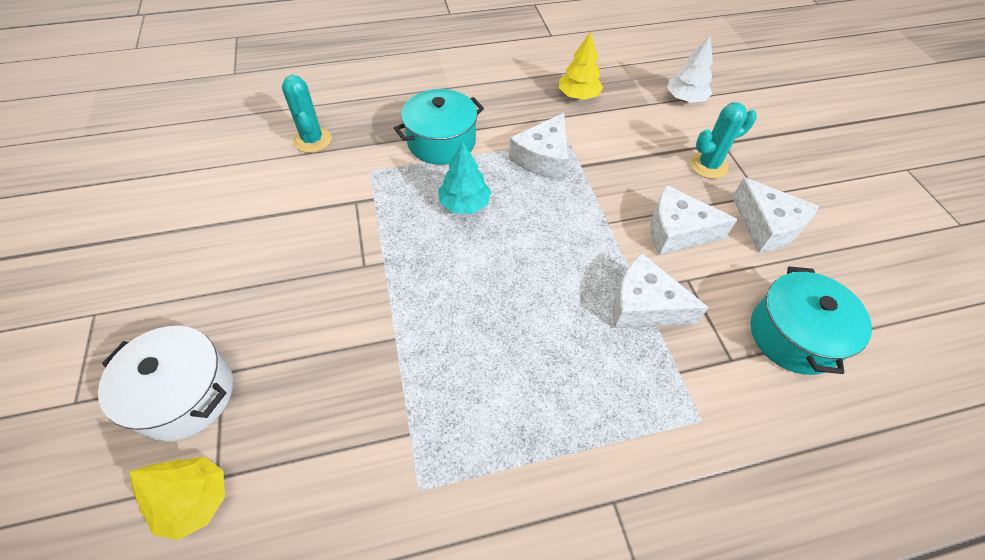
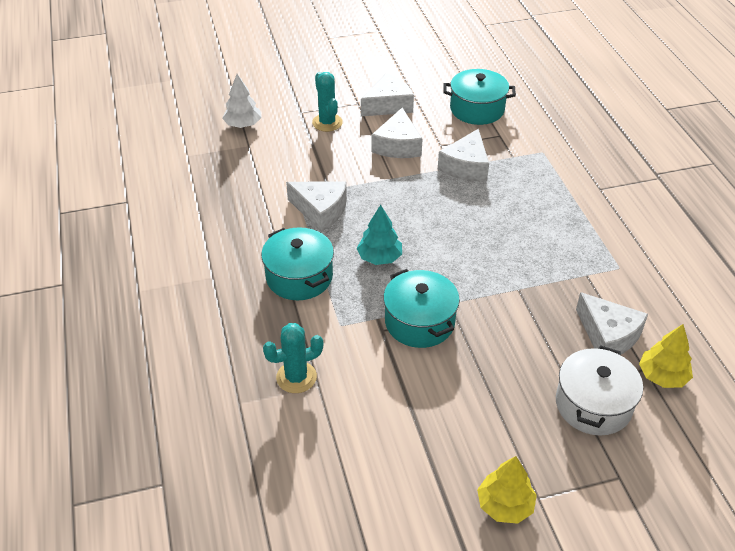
camera: 90 degrees left, 10 degrees down
(288, 439) = (608, 335): none -> white cheese
(360, 233) = (419, 322): none -> turquoise pot
(578, 96) = (234, 186): yellow tree -> yellow tree (505, 505)

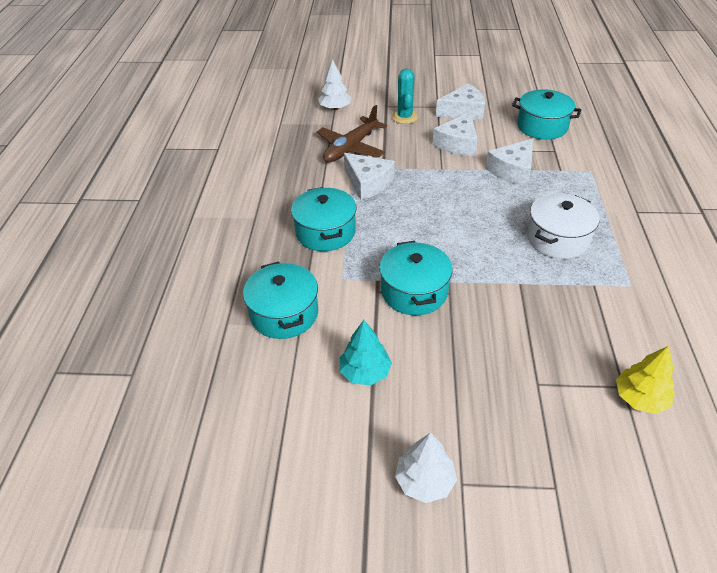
camera: 20 degrees right, 0 degrees up
(283, 171) = (351, 148): none -> brown plane
(296, 377) = (284, 313): turquoise cactus -> turquoise pot
(379, 257) = (402, 230): turquoise tree -> turquoise tree (365, 372)
(505, 505) = (425, 481): yellow tree -> white tree
(593, 404) = (554, 407): white pot -> white pot (557, 239)
(608, 335) = (595, 345): white cheese -> none

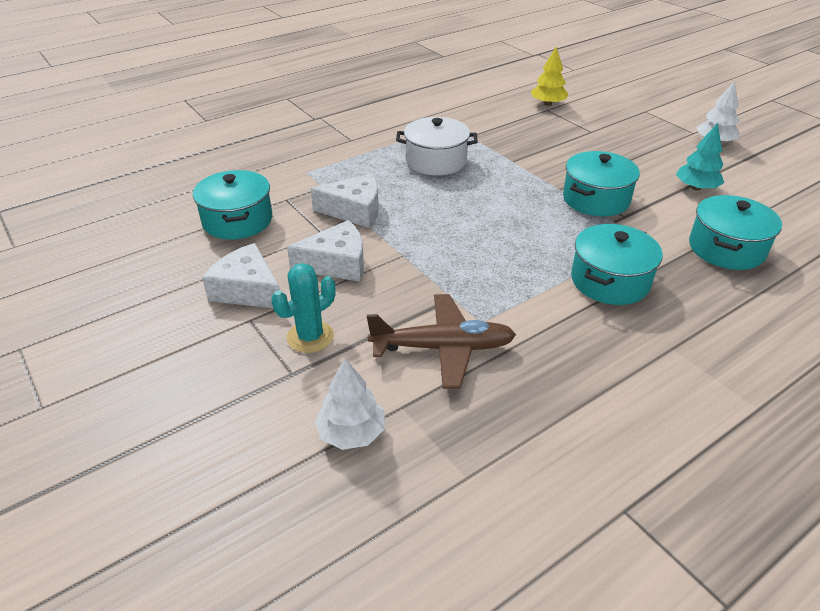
camera: 130 degrees left, 5 degrees down
(368, 183) = (496, 294): white cheese -> none

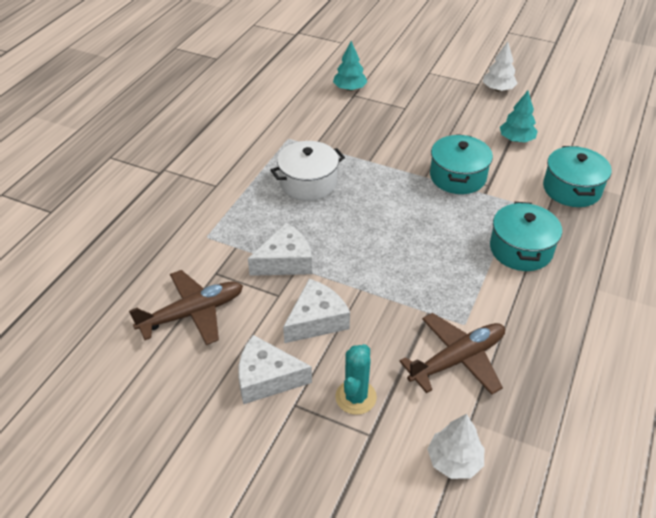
camera: 30 degrees left, 5 degrees up
(237, 220) = (192, 313): turquoise pot -> brown plane
(548, 104) = (349, 88): yellow tree -> turquoise tree

